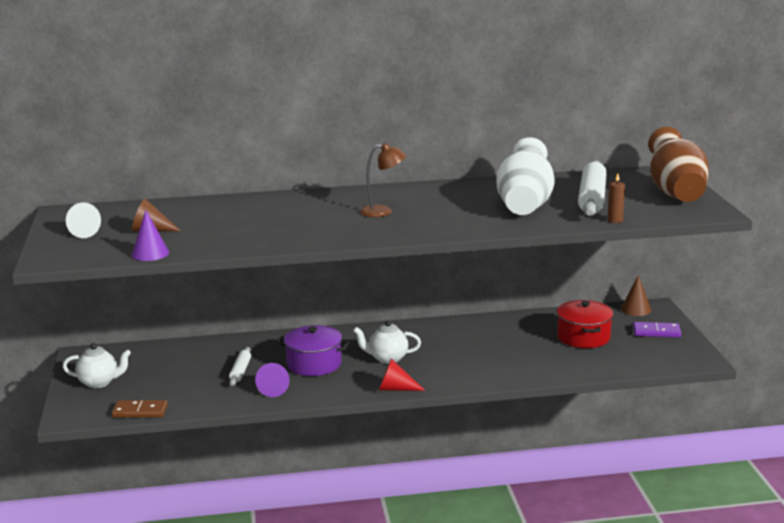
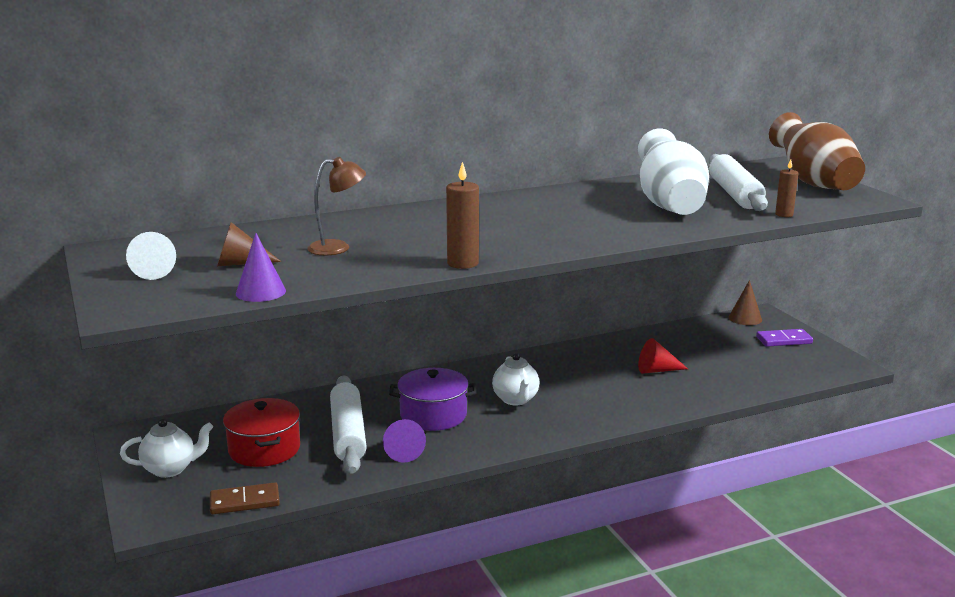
camera: 15 degrees left, 0 degrees up
(240, 371) = (348, 434): white rolling pin -> white rolling pin, size x1.92
(312, 243) = (463, 263): none -> brown candle
(383, 212) = (516, 223): brown lamp -> brown lamp (338, 248)
(387, 359) = (516, 400): white teapot -> white teapot turned 90 degrees counterclockwise
(395, 389) = (548, 435): red cone -> red cone (657, 370)
(583, 337) = (714, 353): red pot -> red pot (264, 449)

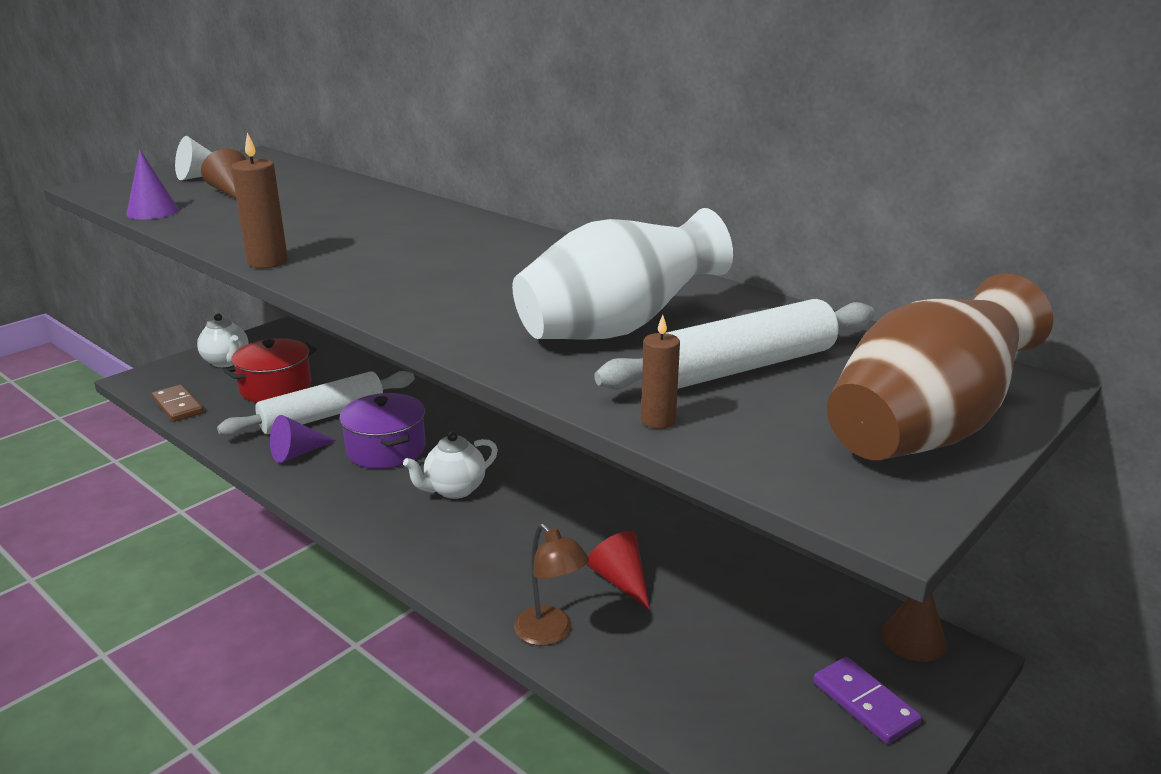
camera: 65 degrees right, 5 degrees up
(338, 248) = (296, 211): brown lamp -> brown lamp (550, 633)

